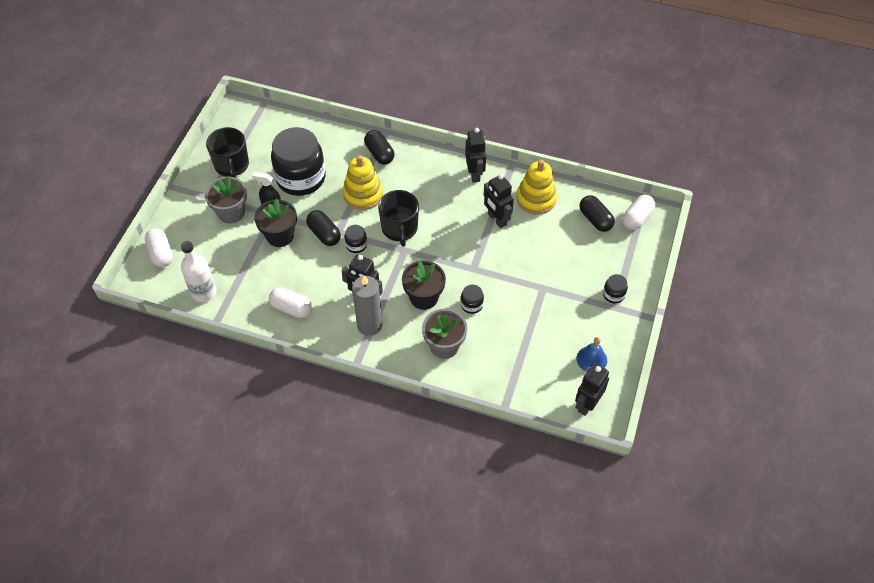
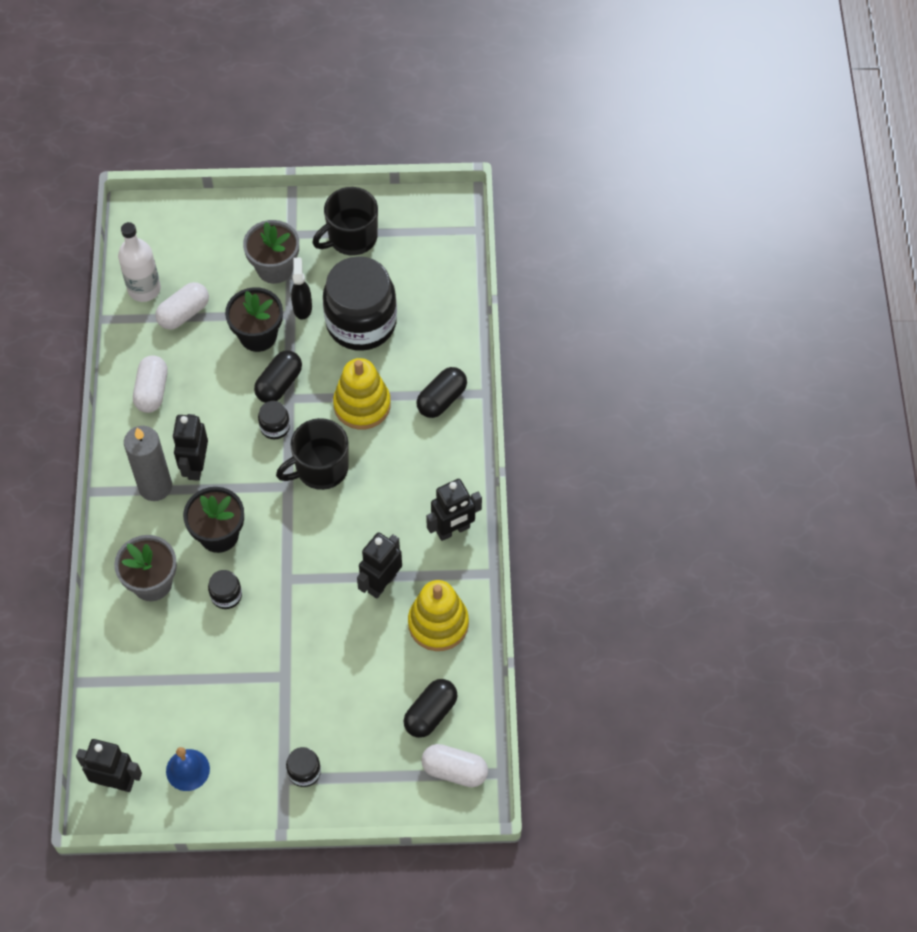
camera: 70 degrees right, 5 degrees up
(161, 253) = (185, 221): white capsule -> white capsule (184, 313)

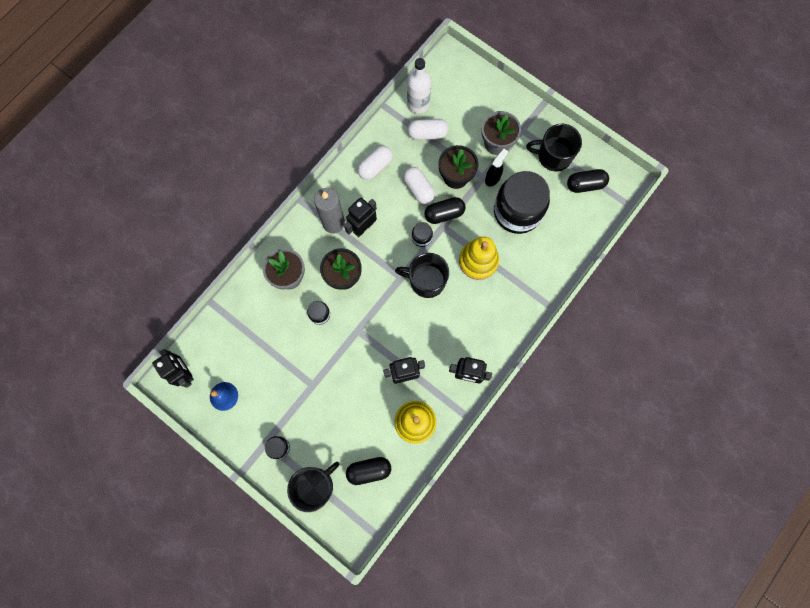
camera: 40 degrees right, 15 degrees up
(383, 778) = (315, 486): none -> black mug
(441, 399) = (524, 292): black capsule -> black capsule (585, 185)
(454, 770) = (355, 514): white capsule -> white capsule (418, 189)

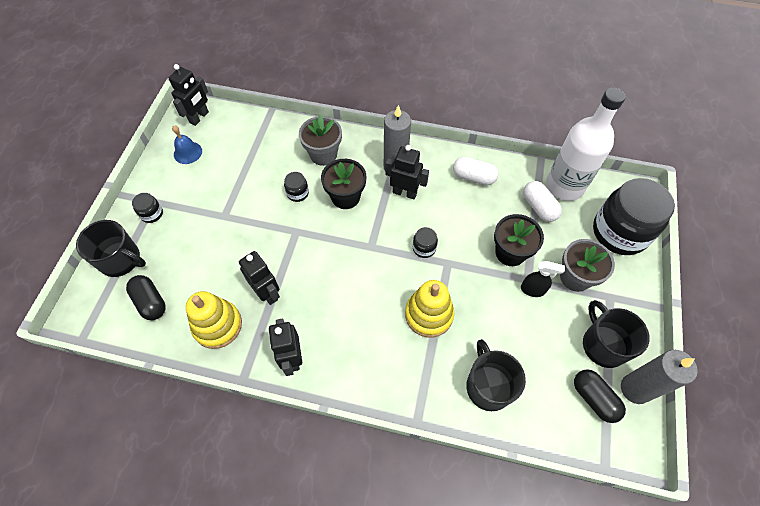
camera: 65 degrees right, 15 degrees down
(418, 104) = (564, 186): white bottle -> white bottle, size x1.53
(418, 189) = (474, 223): white capsule -> none
(426, 281) = (379, 272): black mug -> black mug (488, 386)
(444, 214) = (462, 258): black capsule -> none
(517, 212) = (510, 332): black jar -> black jar (619, 232)
(590, 155) = (635, 389): none -> grey candle

